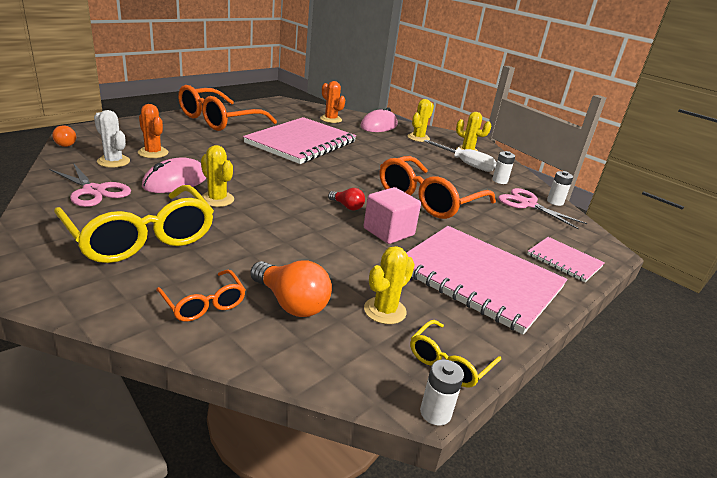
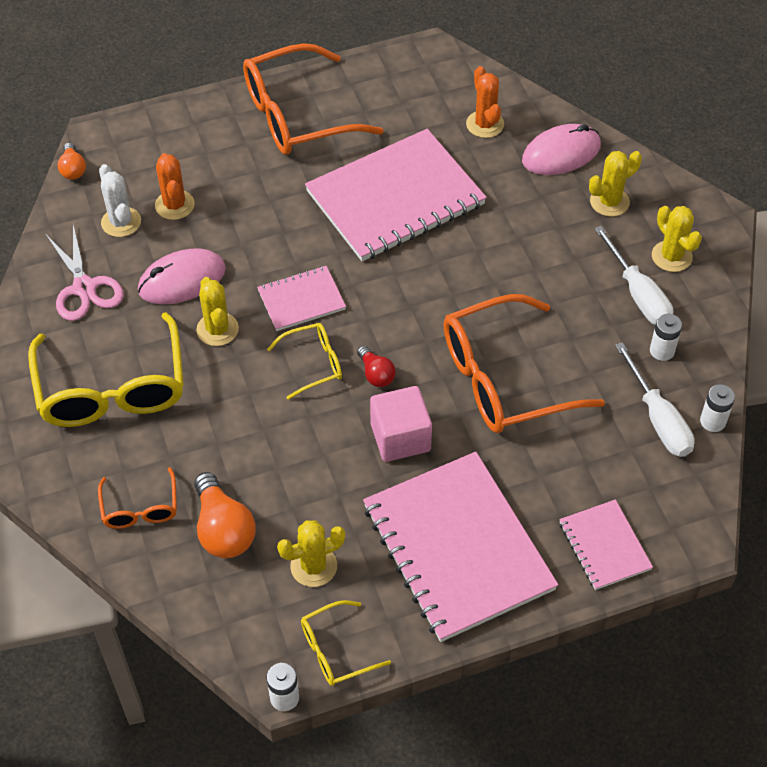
camera: 30 degrees right, 25 degrees up
(271, 182) = (301, 300): none -> pink notebook
(300, 207) = (313, 364): none -> yellow glasses
(527, 204) = (658, 418): pink scissors -> white screwdriver

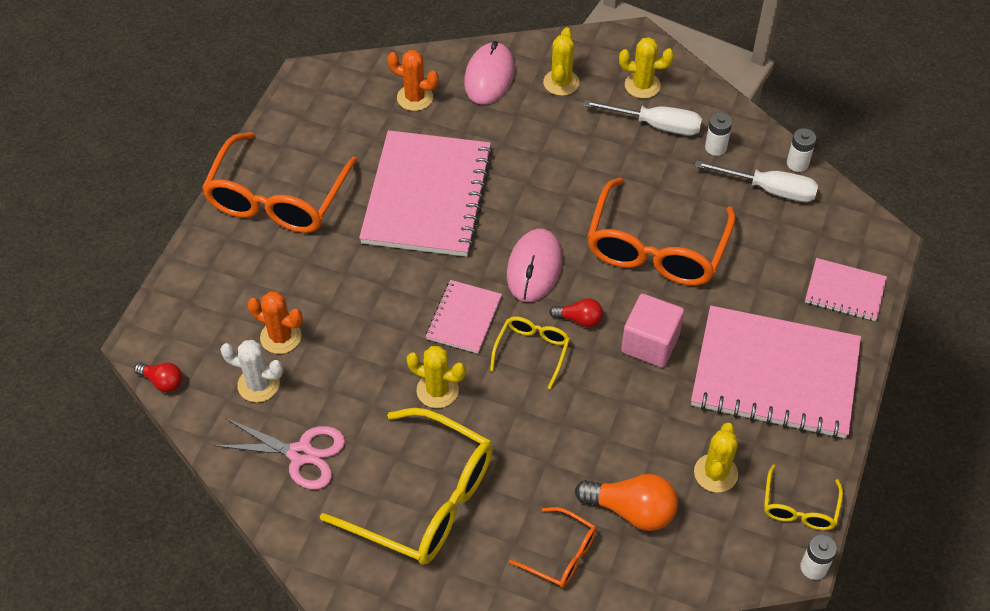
camera: 50 degrees left, 0 degrees up
(73, 169) = (163, 382): orange light bulb -> red light bulb
(182, 280) = (363, 382): pink mouse -> pink mouse (534, 267)

